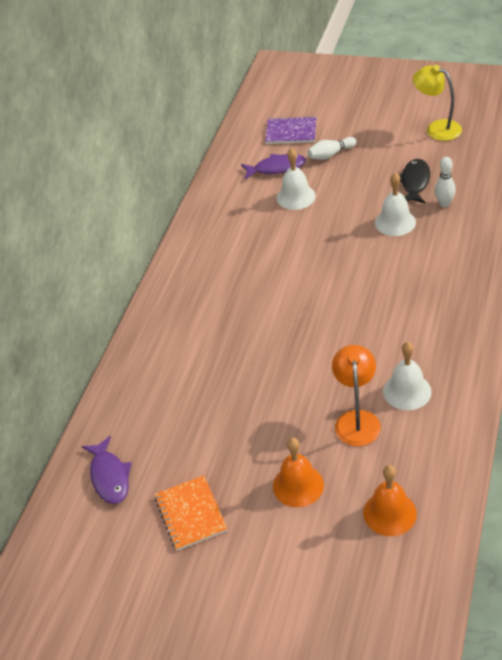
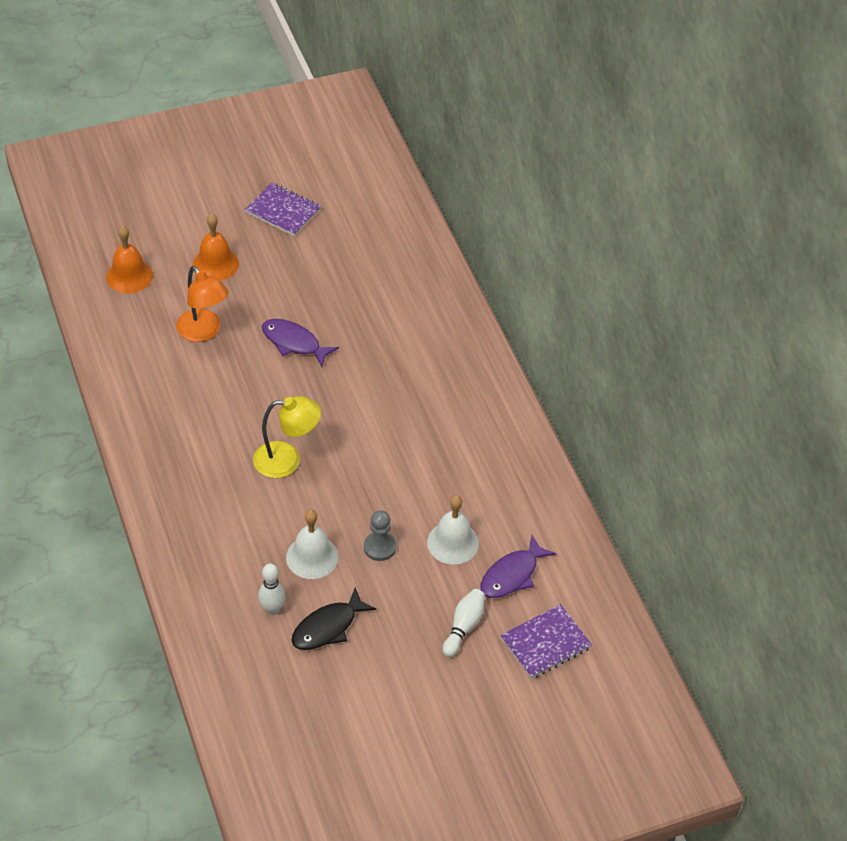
camera: 135 degrees right, 5 degrees up
(109, 476) = (371, 206): purple fish -> purple fish (294, 343)
(191, 514) = (283, 211): orange notebook -> purple notebook
(345, 211) = (379, 547): none -> grey pawn
(407, 391) = (176, 374): white bell -> none
(414, 182) = (328, 627): black fish -> black fish turned 75 degrees clockwise
(437, 128) = (360, 737): yellow lamp -> yellow lamp (287, 460)

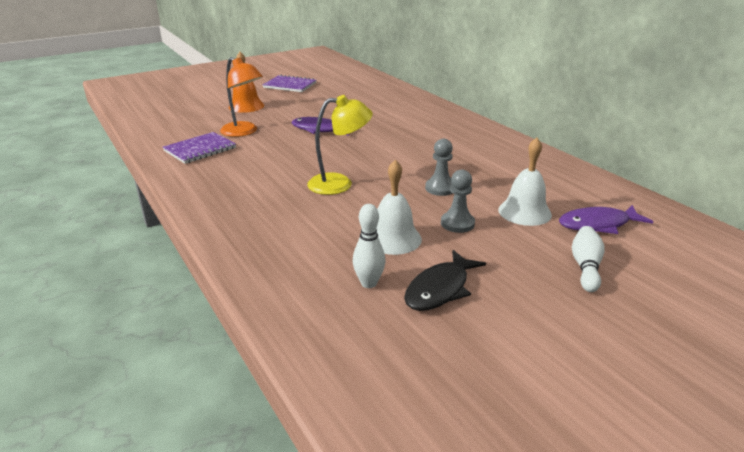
camera: 10 degrees left, 20 degrees down
(129, 276) = (178, 116): orange bell -> none
(387, 488) = (440, 188): none -> grey pawn
(512, 575) = (598, 224): purple fish -> purple fish turned 45 degrees clockwise
(545, 643) = (680, 267): purple notebook -> purple notebook (200, 149)

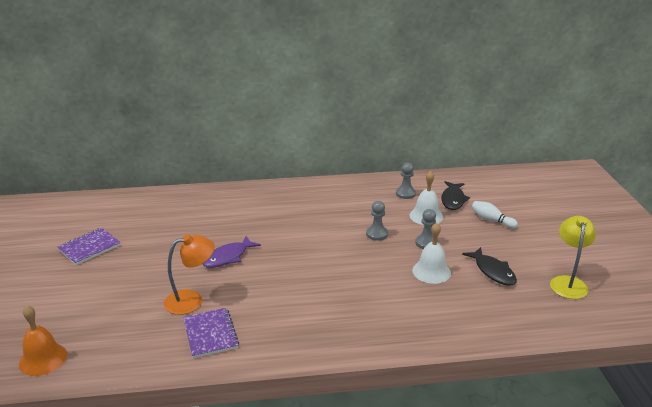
camera: 65 degrees left, 0 degrees up
(246, 106) = (120, 286): orange bell -> orange bell (43, 359)
(339, 183) = (340, 273): yellow lamp -> yellow lamp (568, 282)
(369, 283) = (477, 294): white bowling pin -> none
(561, 188) = (405, 193): none -> grey pawn
(598, 224) = (453, 200): purple fish -> black fish

